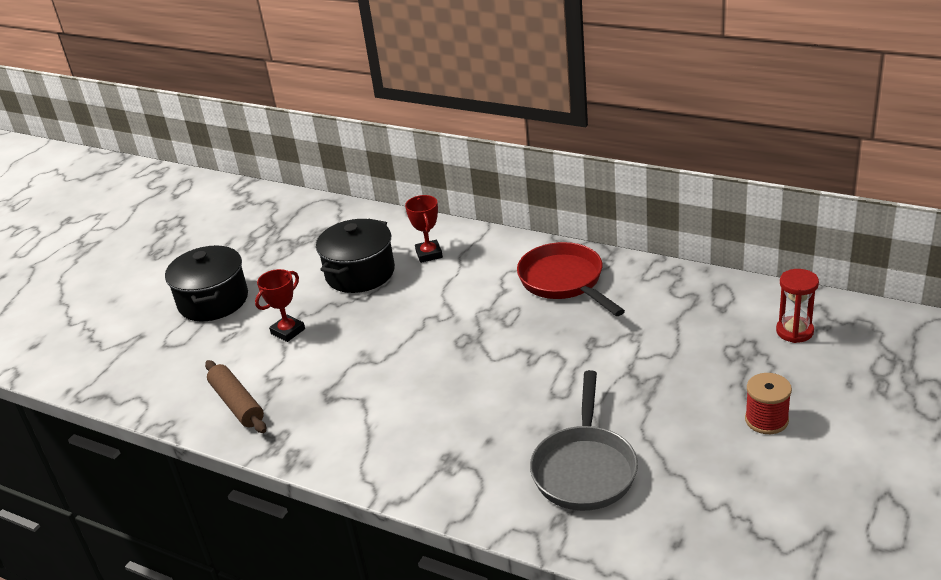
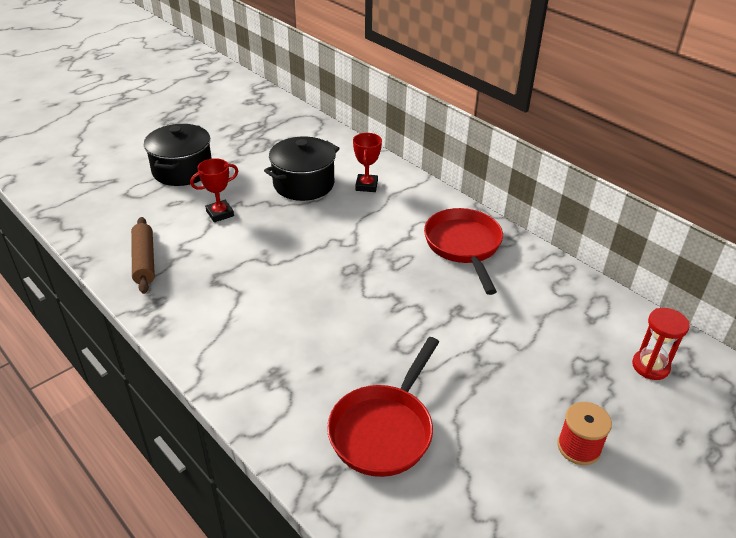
camera: 15 degrees right, 5 degrees up
(584, 468) = (384, 429): grey pan -> red pan

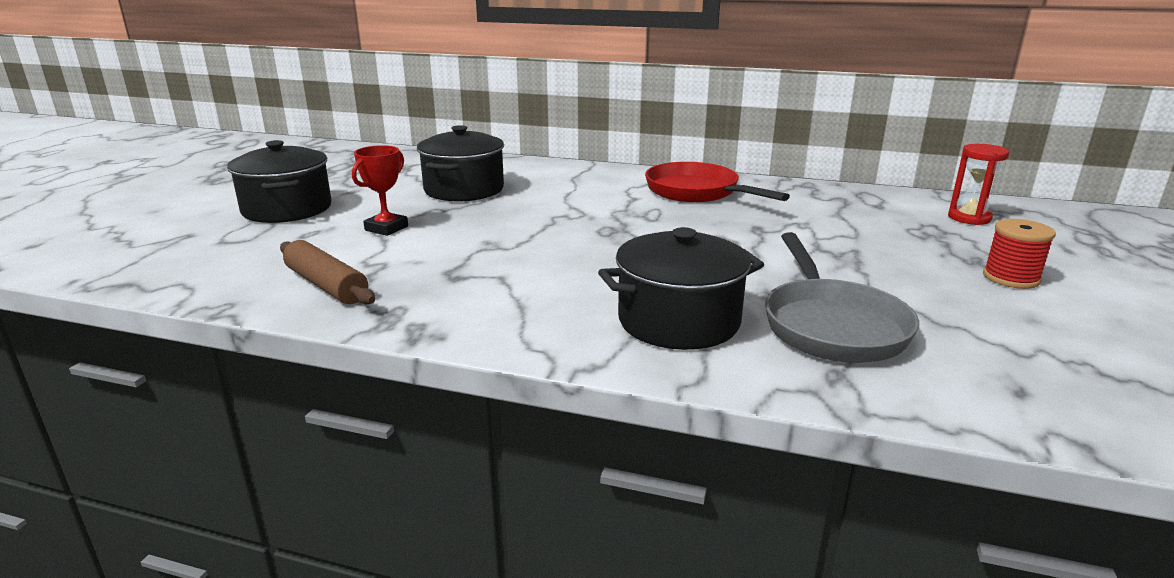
camera: 30 degrees left, 15 degrees down
(297, 381) = (678, 321): none -> black pot
(366, 186) = (537, 178): red trophy -> none
(384, 429) = (831, 325): red pan -> grey pan

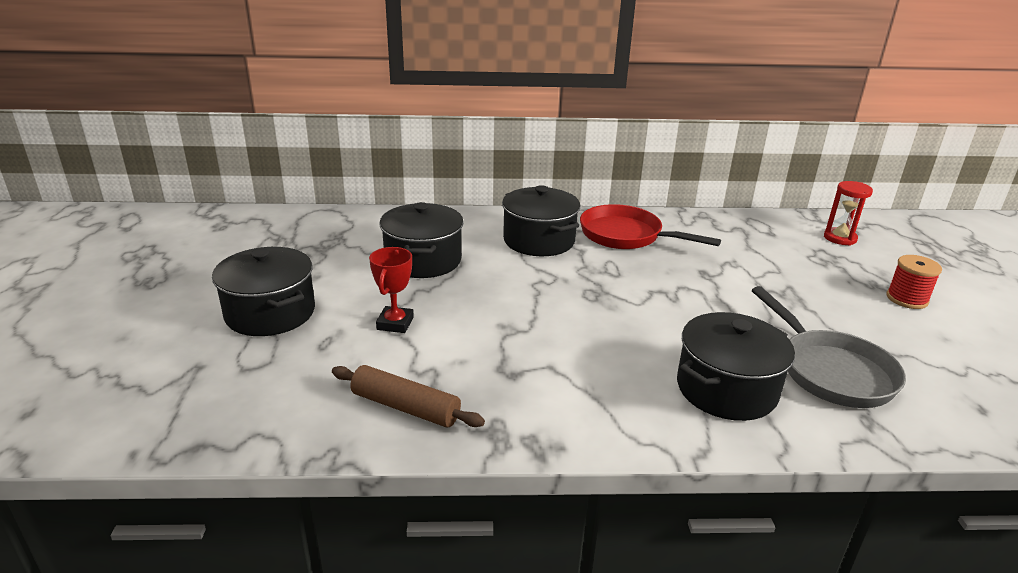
camera: 20 degrees left, 5 degrees up
(596, 187) = (539, 241): none -> black pot

